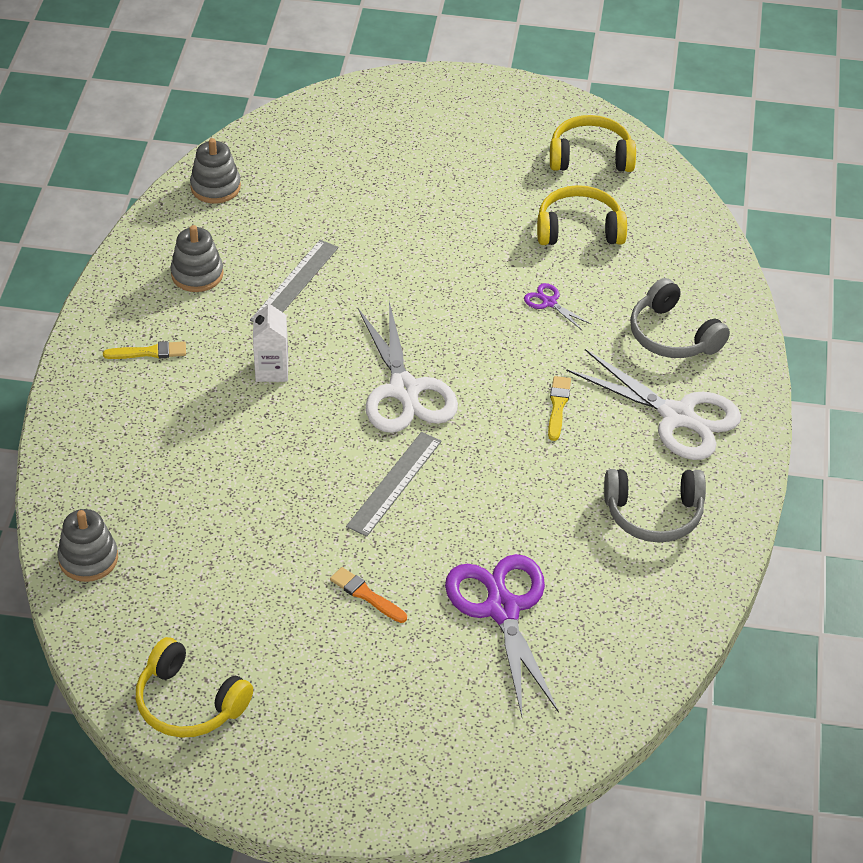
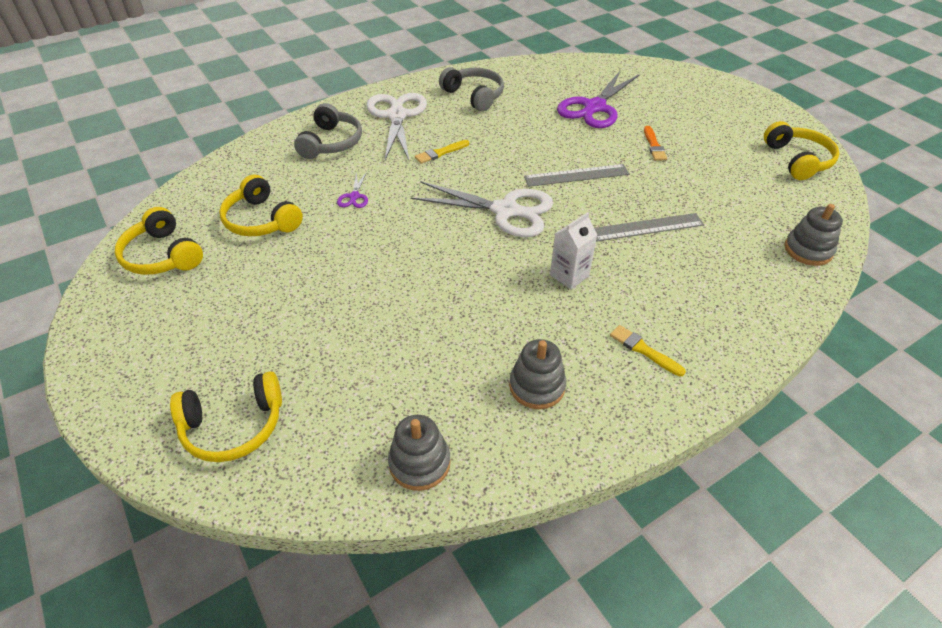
camera: 130 degrees left, 0 degrees up
(294, 283) = (476, 321): grey ruler -> grey ruler (647, 227)
(350, 126) = (233, 426): none -> yellow headphones
(404, 390) = (505, 210): white scissors -> white scissors turned 75 degrees clockwise

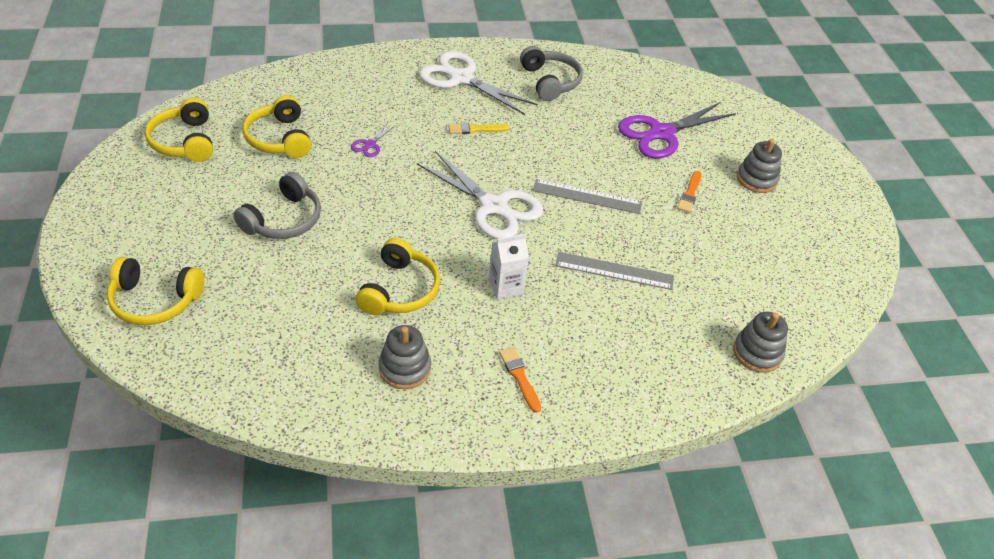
camera: 20 degrees right, 0 degrees up
(331, 142) = (384, 85): grey headphones -> grey headphones (283, 219)
(397, 116) = (461, 78): white scissors -> white scissors turned 75 degrees counterclockwise
(419, 463) = (270, 387): grey stacking toy -> grey stacking toy (756, 179)
(644, 350) = (519, 377): yellow brush -> orange brush
(797, 160) = (831, 262): yellow headphones -> yellow headphones (399, 290)

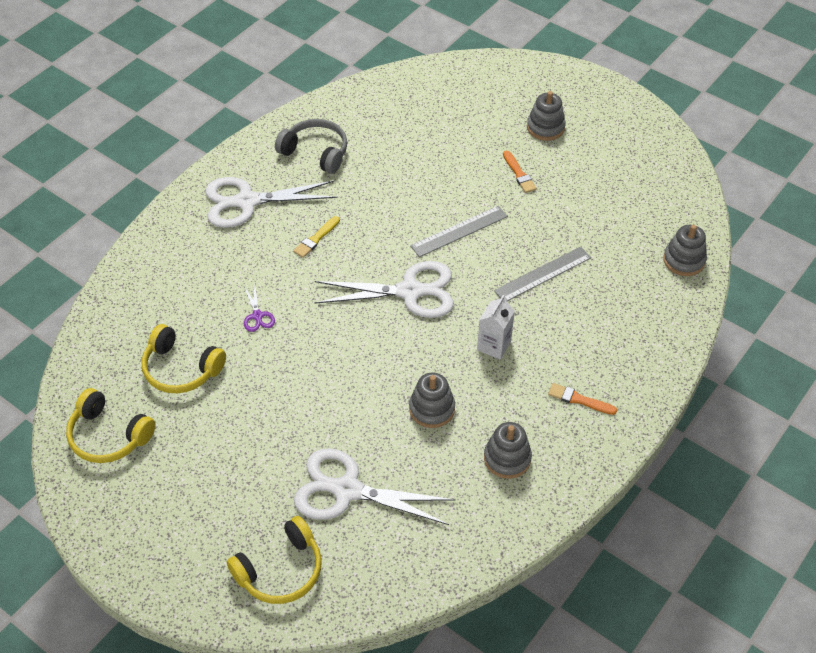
camera: 40 degrees left, 5 degrees up
(267, 291) = (347, 490): none -> white scissors
(283, 219) = (281, 429): grey headphones -> none
(399, 290) = (432, 409): yellow headphones -> grey stacking toy
(661, 133) = (445, 137): purple scissors -> none

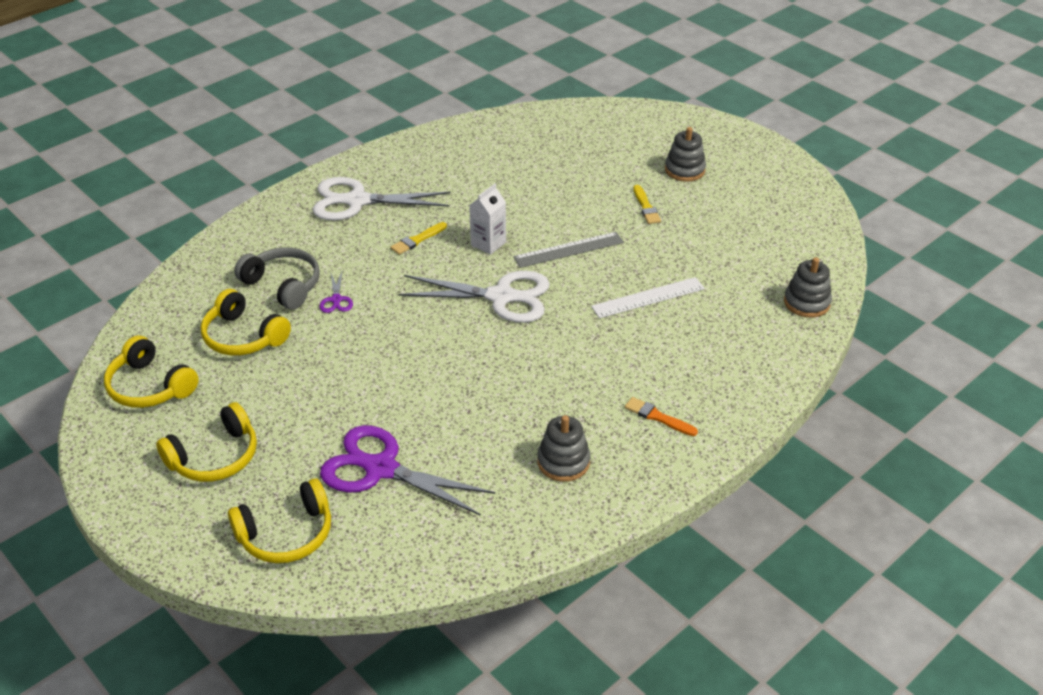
camera: 10 degrees right, 10 degrees down
(192, 501) = (215, 457): none -> yellow headphones
(315, 152) = (439, 167): grey headphones -> grey headphones (283, 285)
(347, 490) = (381, 469): white scissors -> purple scissors
(432, 409) = (494, 405): grey stacking toy -> none
(494, 345) = (577, 356): white carton -> white carton (488, 243)
(519, 174) = (646, 207): orange brush -> yellow brush
(543, 274) = (648, 298): grey ruler -> white ruler

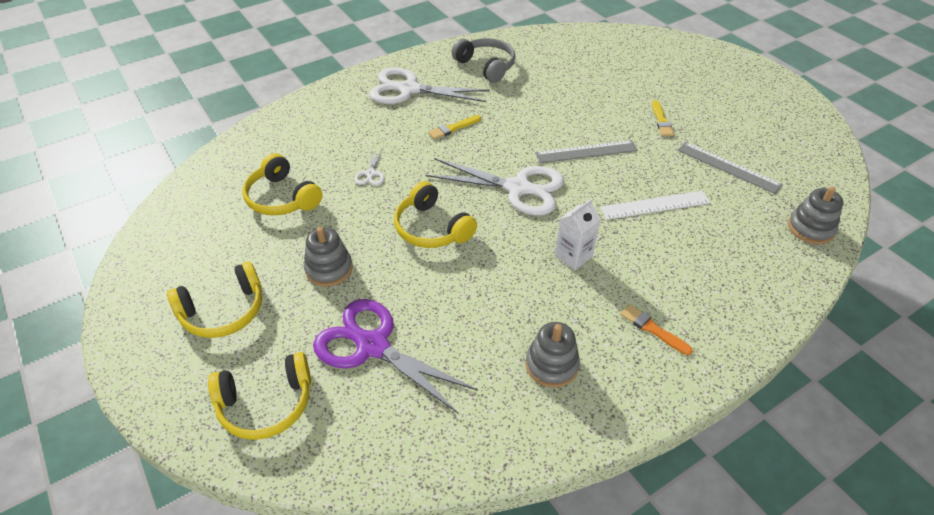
camera: 10 degrees right, 5 degrees up
(150, 386) = (188, 234): yellow headphones -> yellow headphones (432, 228)
(283, 285) = (328, 155): grey headphones -> grey headphones (486, 66)
(336, 299) = (371, 173): purple scissors -> white scissors
(488, 243) = (514, 138): white carton -> white carton (573, 256)
(684, 170) = (700, 92): grey stacking toy -> grey stacking toy (329, 269)
(720, 249) = (728, 167): none -> grey ruler

